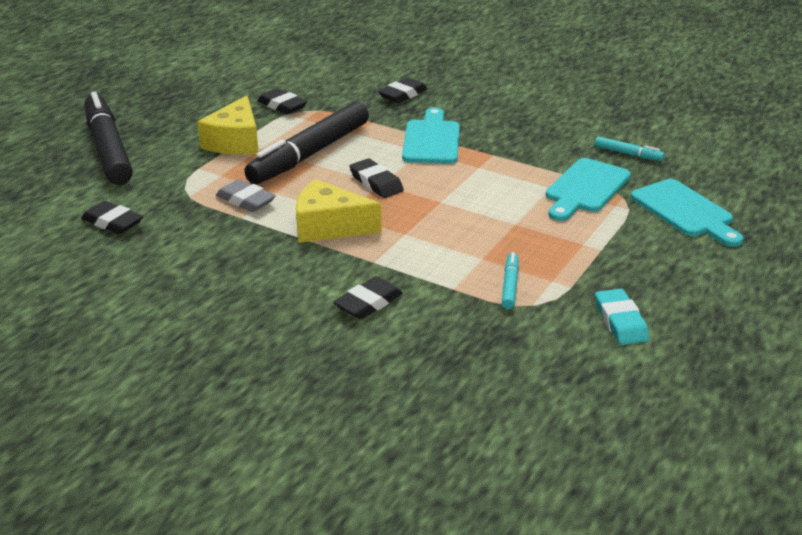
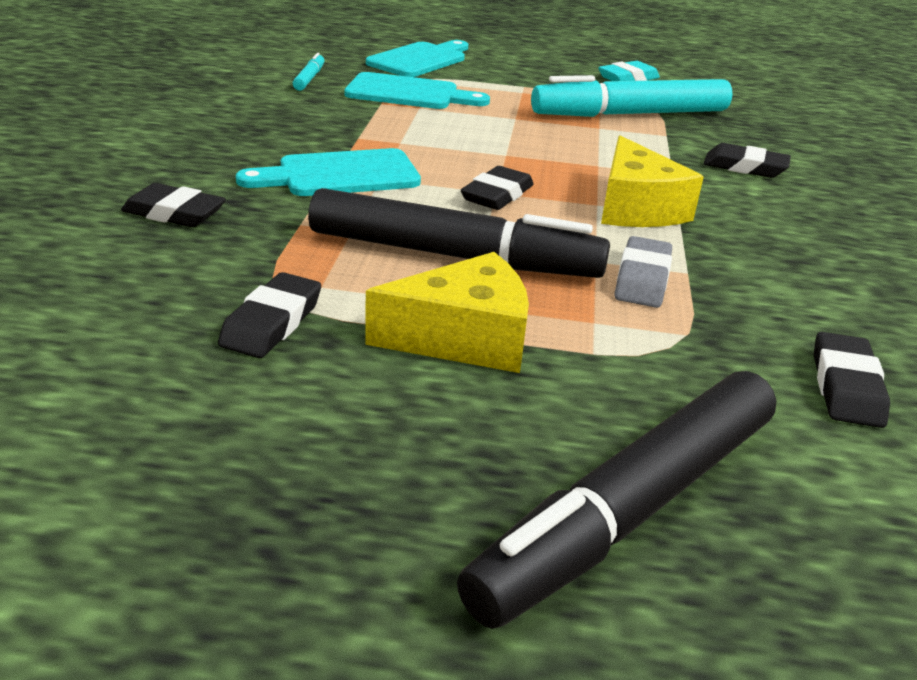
camera: 115 degrees left, 0 degrees up
(510, 285) = (630, 114): turquoise marker -> turquoise marker, size x2.38

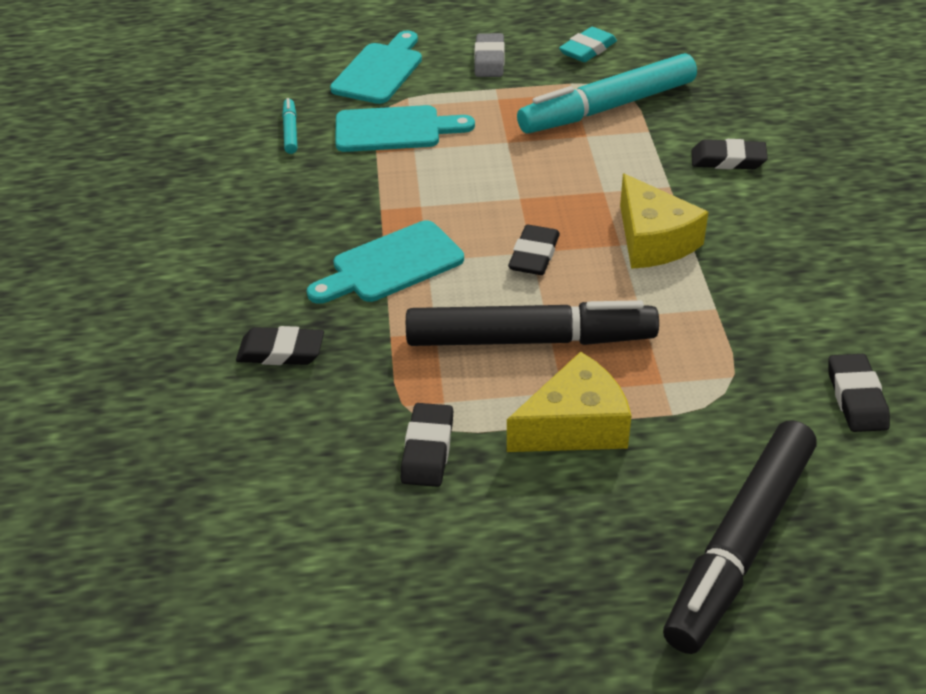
camera: 10 degrees left, 10 degrees up
(642, 279) = (684, 325): grey eraser -> grey eraser (489, 60)

